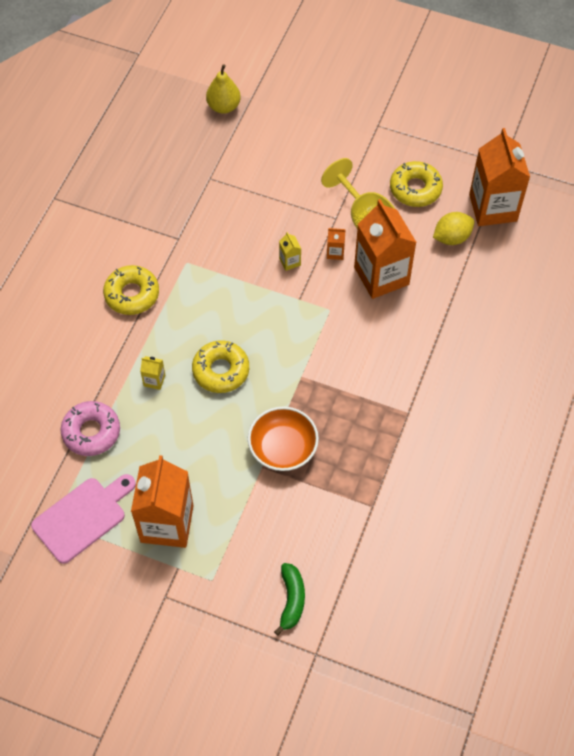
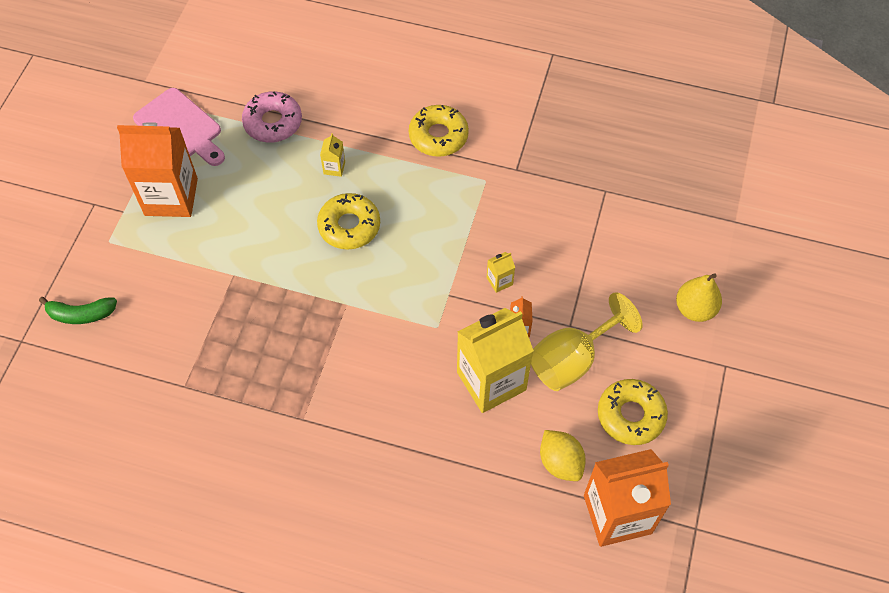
camera: 85 degrees right, 0 degrees up
(224, 106) = (715, 194): yellow pear -> yellow pear (694, 309)
(283, 448) = (256, 293): orange bowl -> none
(381, 276) = (491, 381): orange carton -> yellow carton

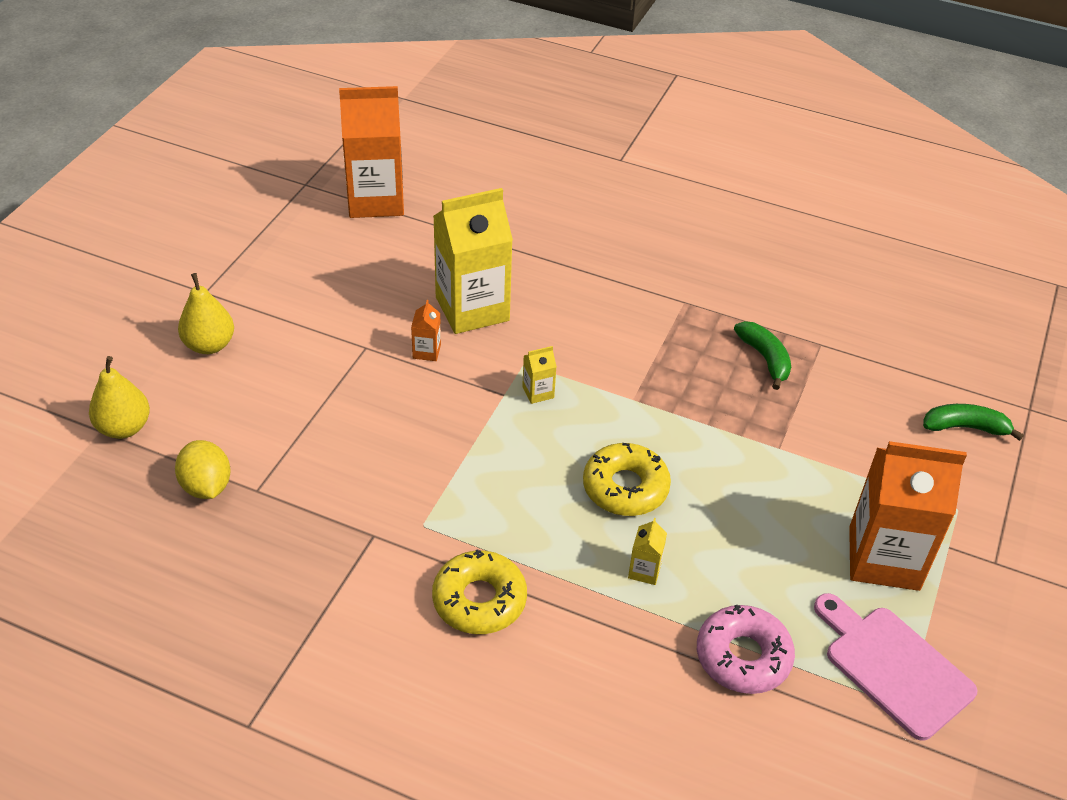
camera: 175 degrees left, 15 degrees down
(235, 362) = (765, 358): none -> green banana
(499, 281) = (437, 401): yellow carton -> yellow carton (538, 392)
(560, 462) = (418, 240): yellow lemon -> yellow lemon (206, 486)
(572, 359) = (375, 316): yellow goblet -> none
(630, 415) = (330, 265): yellow donut -> none
(720, 225) = (124, 428): none -> yellow pear

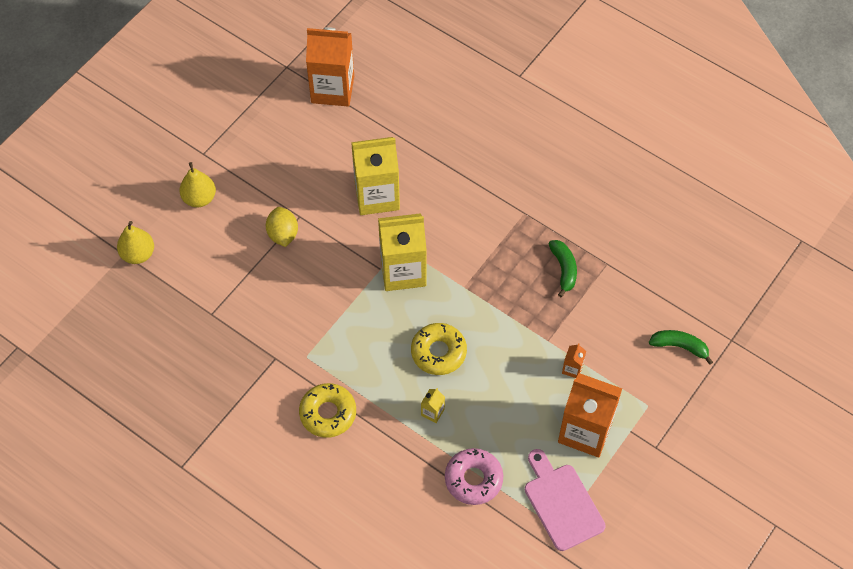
camera: 15 degrees right, 15 degrees up
(206, 486) = (182, 306): yellow lemon -> yellow lemon (283, 234)
(426, 351) = (338, 226): orange carton -> orange carton (572, 369)
(538, 392) = (403, 271): yellow carton -> yellow carton, size x2.48

